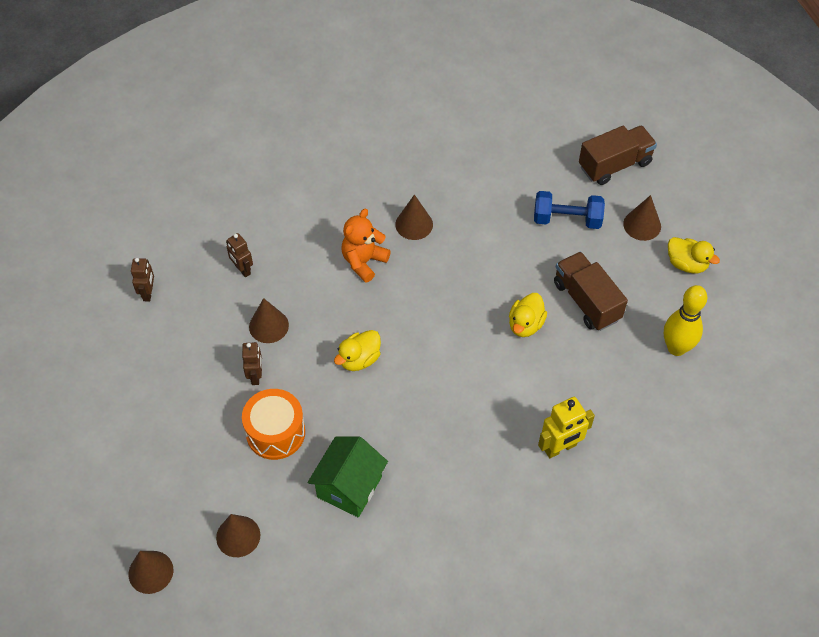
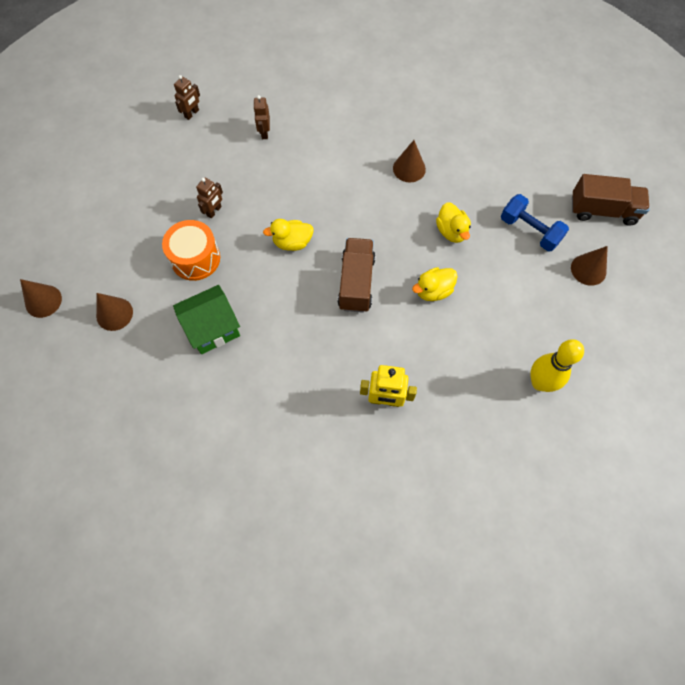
camera: 35 degrees right, 10 degrees up
(268, 326) = (250, 182): brown cone -> none
(364, 261) = (351, 175): orange teddy bear -> none
(586, 301) = (495, 302): brown truck -> brown truck (356, 283)
(686, 264) = (602, 322): yellow duck -> yellow duck (451, 231)

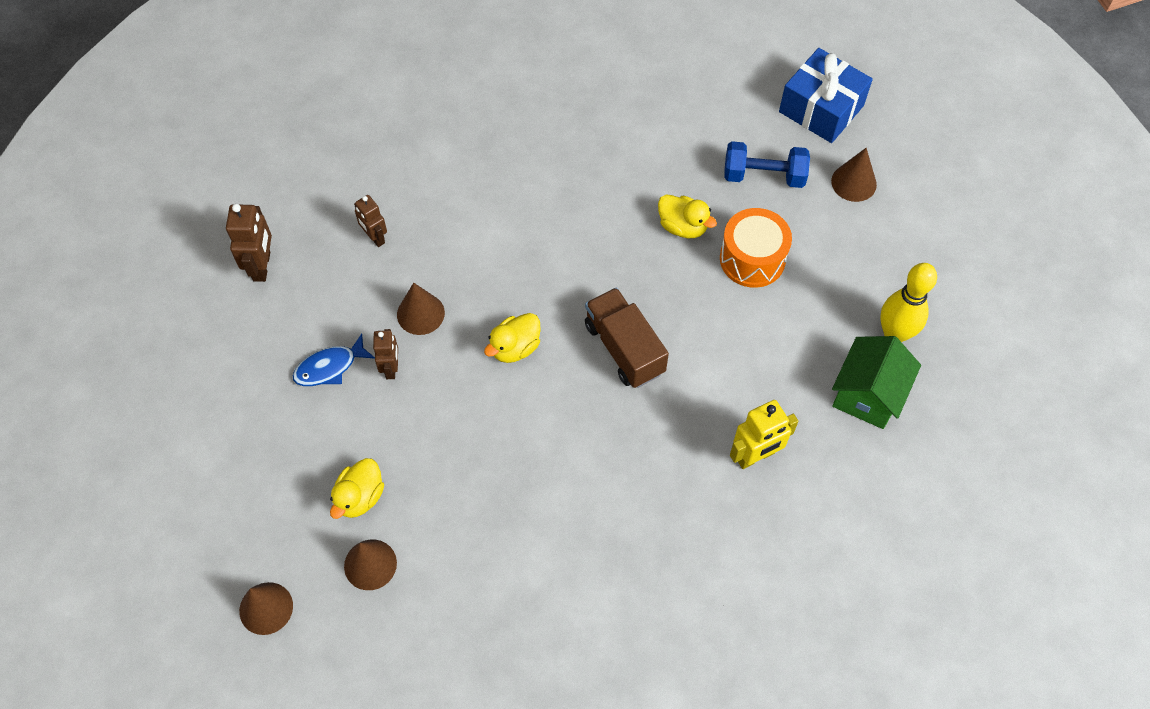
camera: 35 degrees left, 5 degrees down
(182, 190) = (329, 367): none -> blue fish
(192, 114) = (262, 266): brown robot -> brown robot, size x1.50
(195, 258) = (415, 437): orange drum -> orange drum (752, 259)
(212, 328) = (503, 504): green house -> green house (867, 395)
(409, 168) = (580, 182): brown cone -> brown cone (420, 313)
(433, 291) = (714, 305): yellow duck -> yellow duck (360, 497)
(602, 210) = (821, 108): brown truck -> blue gift

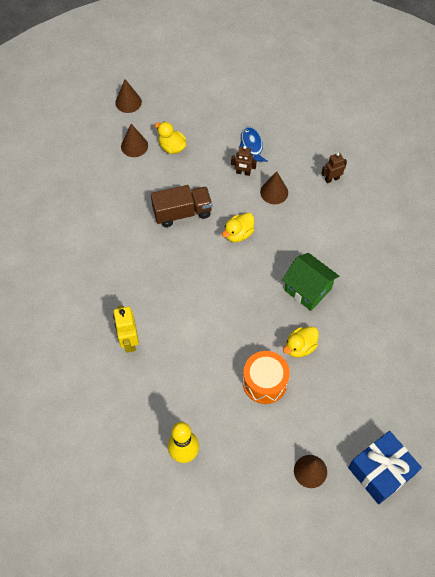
camera: 105 degrees right, 0 degrees up
(262, 266) = (325, 124): brown robot -> none
(515, 347) = (238, 234): yellow duck -> yellow duck turned 105 degrees counterclockwise
(624, 348) = (221, 290): brown truck -> brown truck (182, 213)
(763, 175) = (329, 411): blue dumbbell -> none
(867, 395) = (147, 420): green house -> green house (307, 289)

